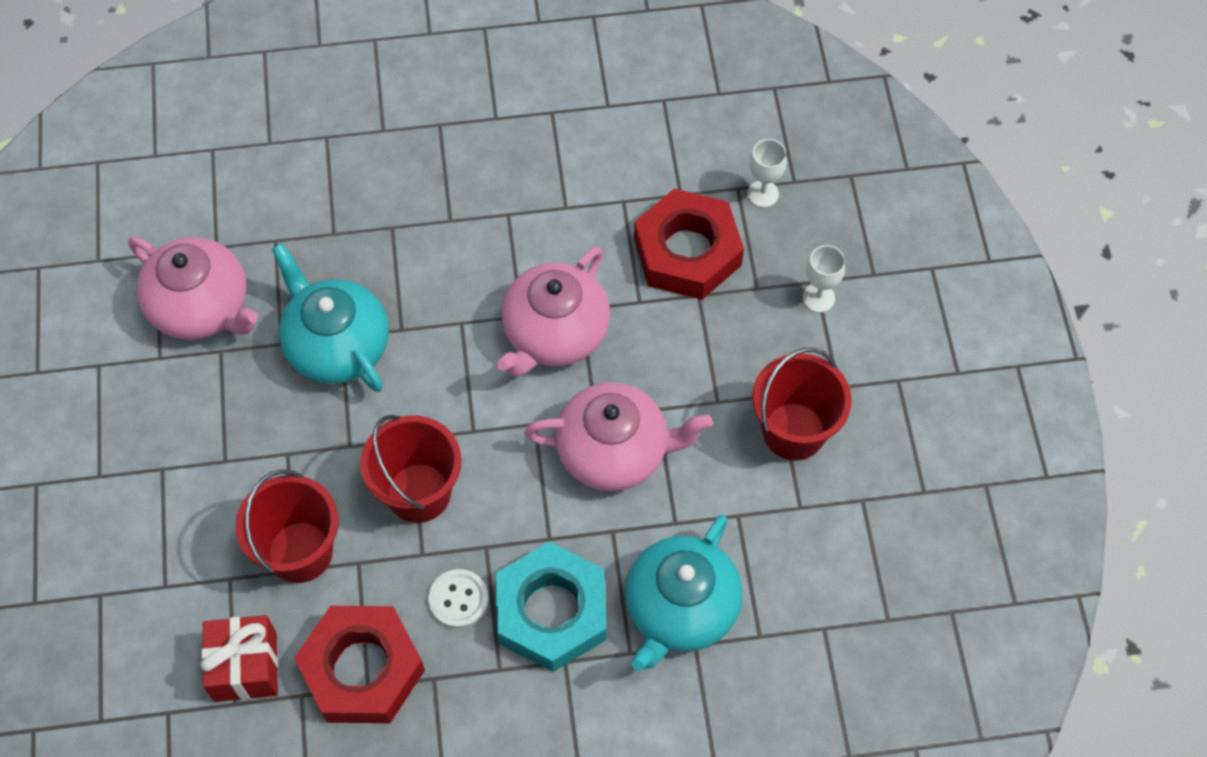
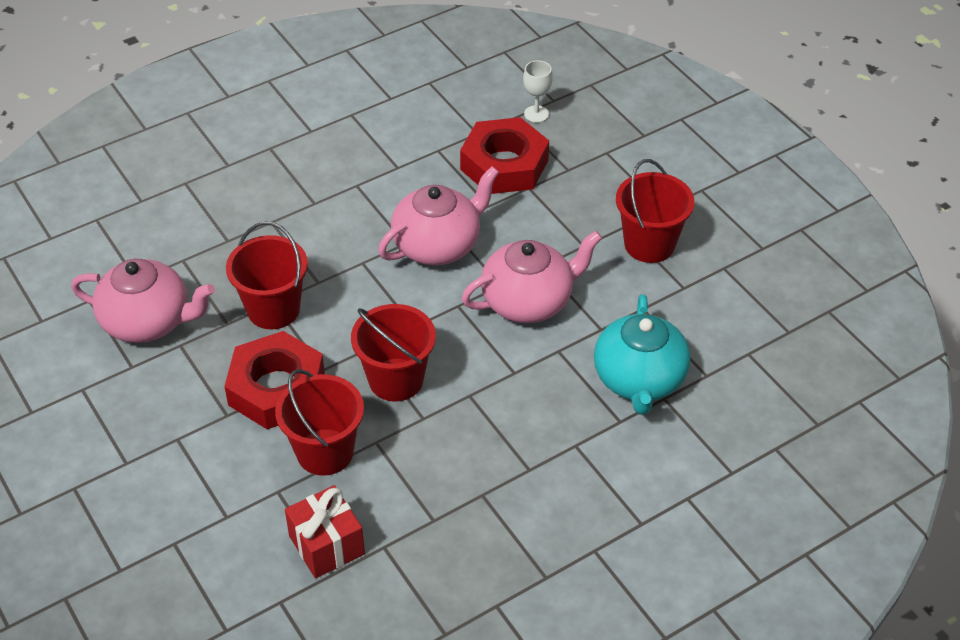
camera: 25 degrees left, 15 degrees down
(337, 345) = (273, 309): turquoise teapot -> red bucket
(362, 669) = (422, 510): red nut -> red nut (277, 388)
(458, 599) = (469, 436): white button -> none
(552, 612) = (546, 417): turquoise nut -> none
(554, 334) = (438, 245): pink teapot -> pink teapot turned 135 degrees counterclockwise
(818, 298) = (615, 161): white goblet -> none

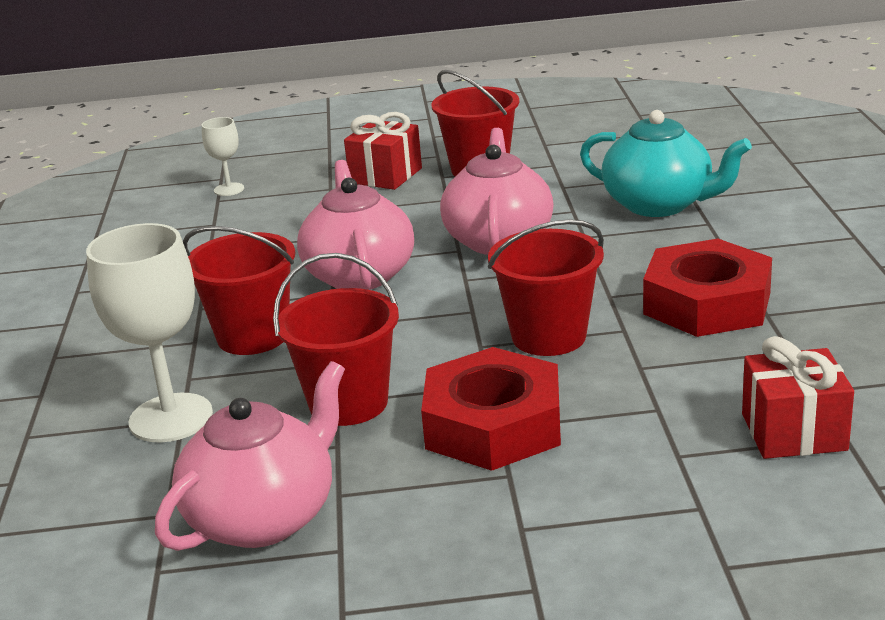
camera: 60 degrees left, 20 degrees down
(226, 235) = (171, 418): none -> white goblet
(325, 452) = (632, 406): red bucket -> red bucket (253, 336)
(504, 165) = (281, 218): red nut -> red nut (707, 303)
(607, 192) = (385, 176): none -> red gift

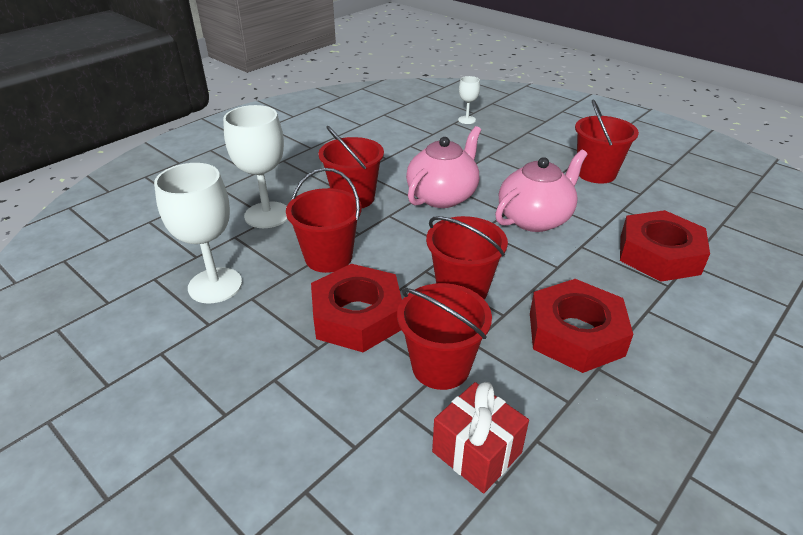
camera: 45 degrees right, 10 degrees up
(264, 517) = (215, 285): pink teapot -> white goblet
(385, 176) = (544, 151): red gift -> none
(650, 402) = (441, 367): none -> red bucket
(659, 204) = (659, 254): turquoise teapot -> red nut

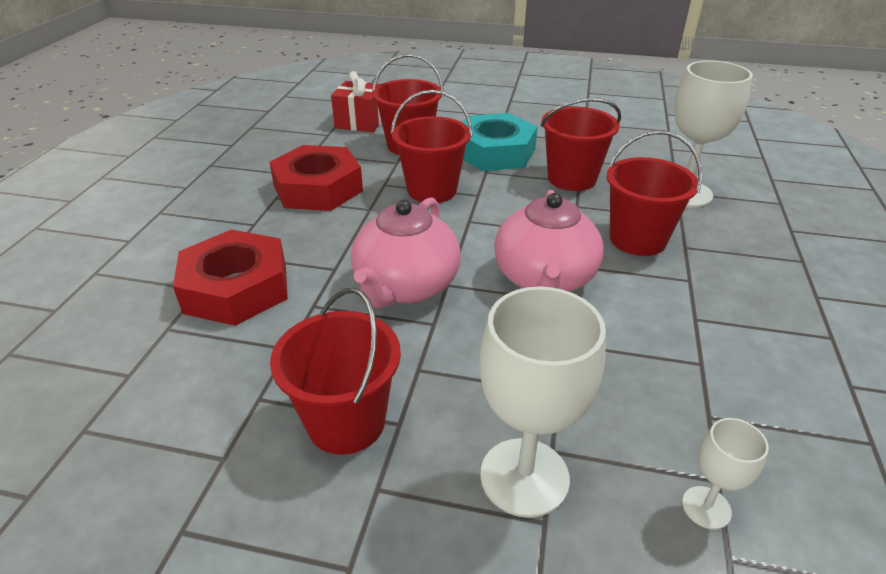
camera: 150 degrees right, 0 degrees up
(215, 285) = (620, 138): white goblet -> white goblet (524, 477)
(357, 316) = (495, 152): red nut -> turquoise nut

